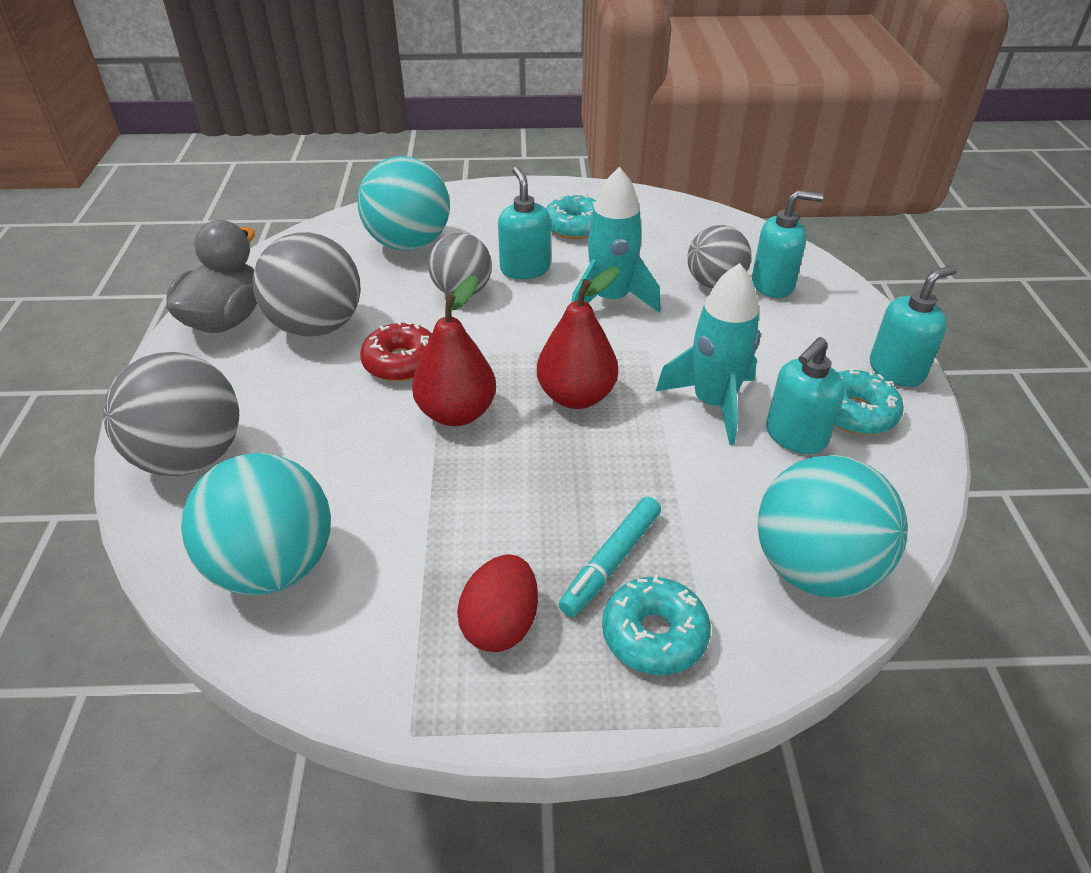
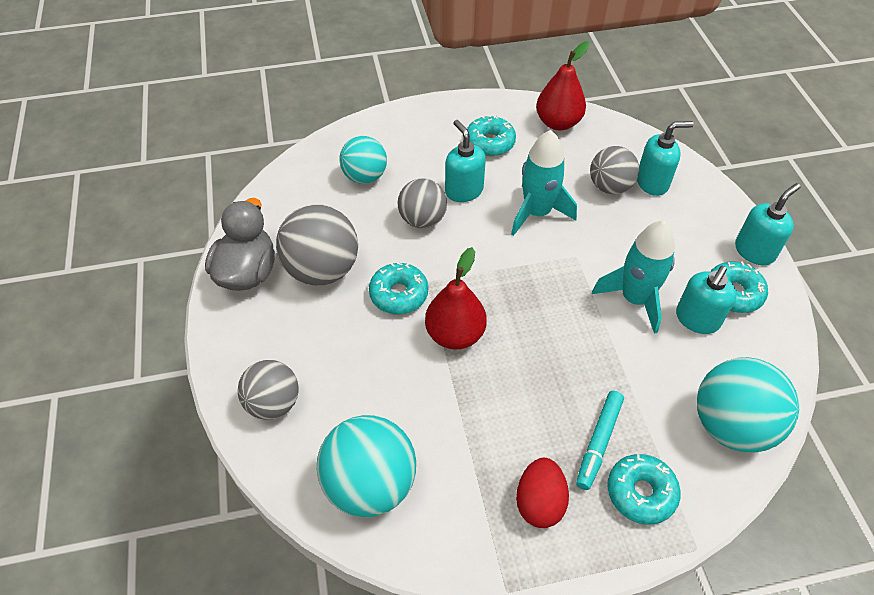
camera: 10 degrees left, 10 degrees up
(191, 457) = (273, 403): grey ball -> grey ball, size x0.66
(401, 362) = (399, 294): red donut -> turquoise donut
(409, 244) = (365, 176): turquoise ball -> turquoise ball, size x0.66
(576, 396) = (536, 307): red pear -> red pear (558, 122)

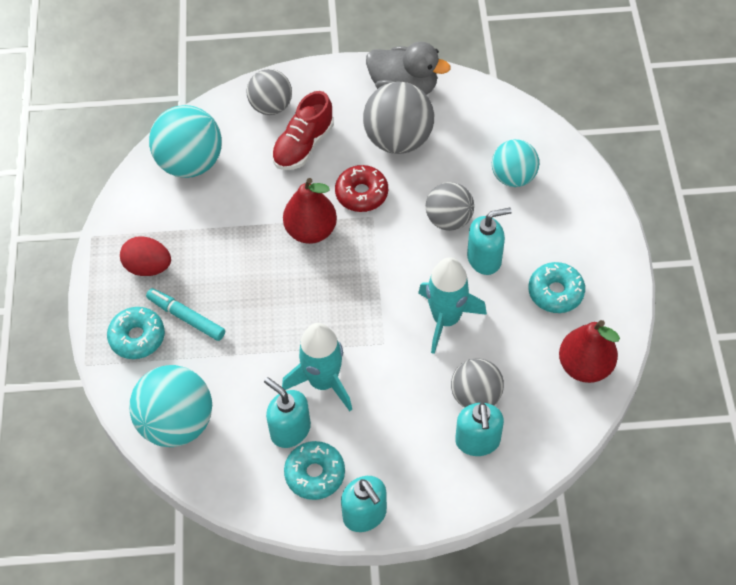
camera: 100 degrees right, 5 degrees up
(334, 359) = (303, 145): none -> red shoe
(399, 294) = (361, 194): turquoise donut -> red donut

